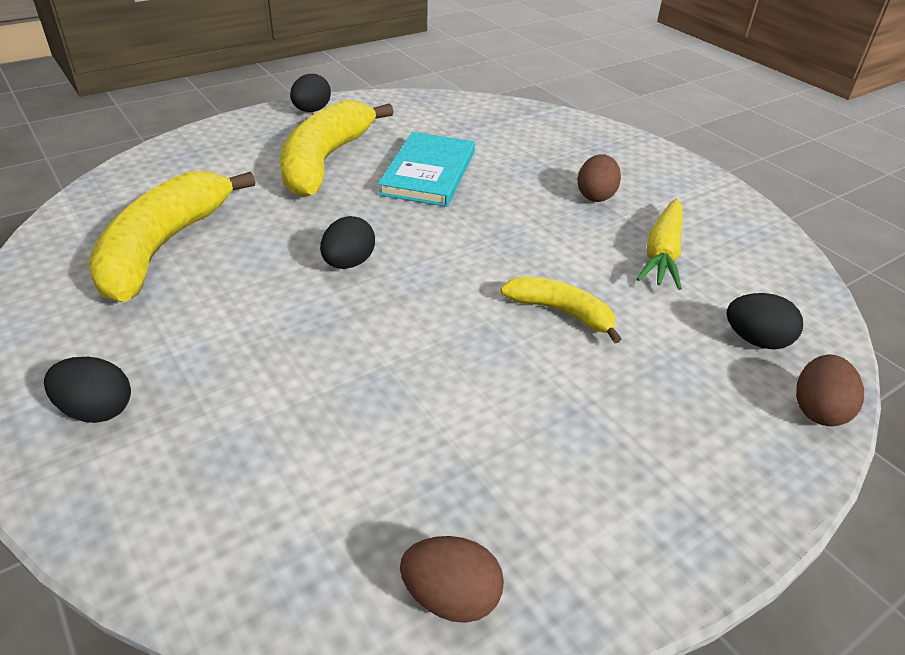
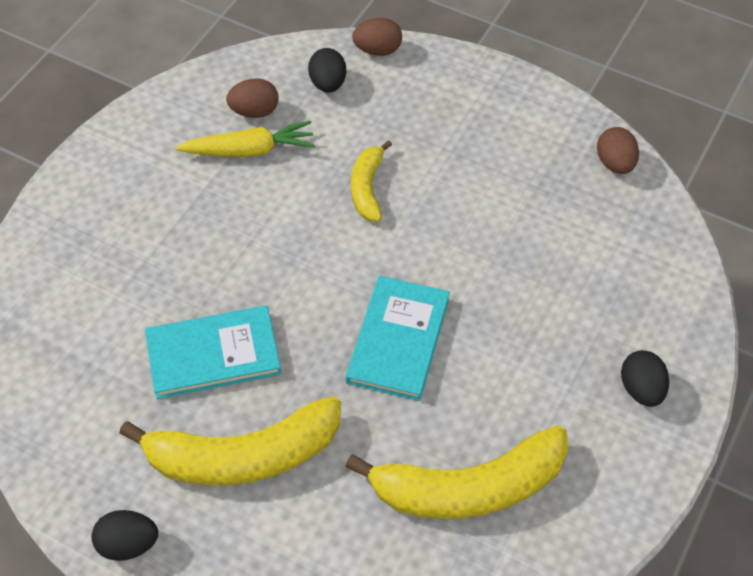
camera: 115 degrees left, 15 degrees up
(348, 263) = (398, 340): black egg -> turquoise book
(595, 196) = (180, 214): brown egg -> brown egg (254, 111)

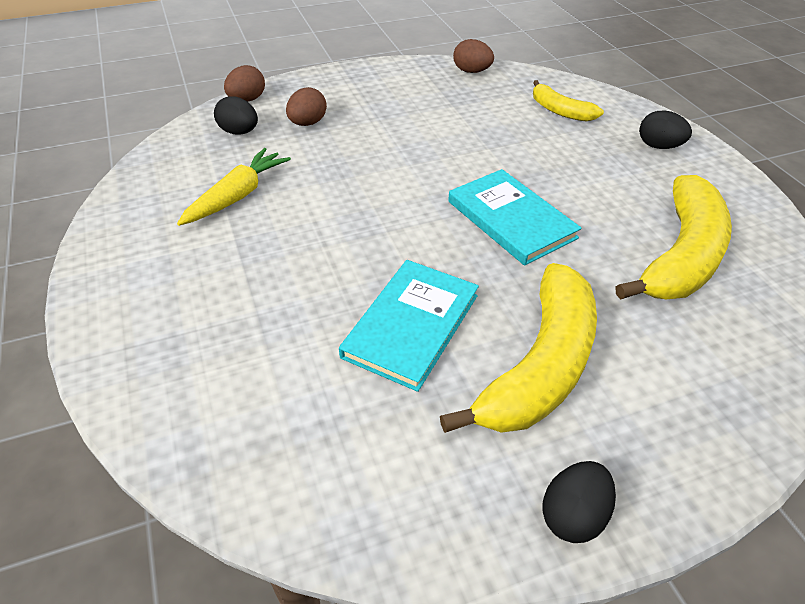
camera: 50 degrees left, 10 degrees down
(254, 111) = (206, 175): brown egg -> brown egg (307, 123)
(367, 188) = (356, 163): yellow banana -> yellow banana (560, 111)

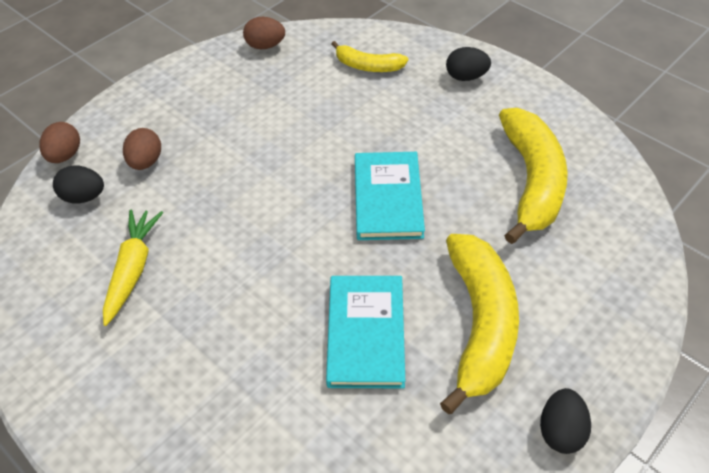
camera: 25 degrees left, 5 degrees up
(511, 219) = (388, 198): turquoise book -> turquoise book turned 60 degrees clockwise

